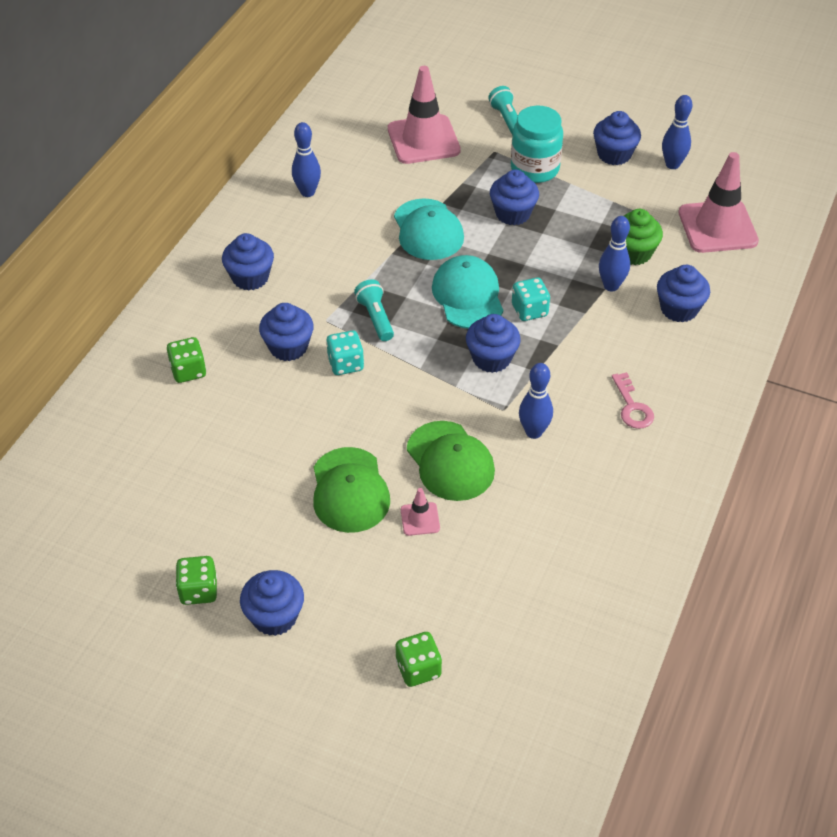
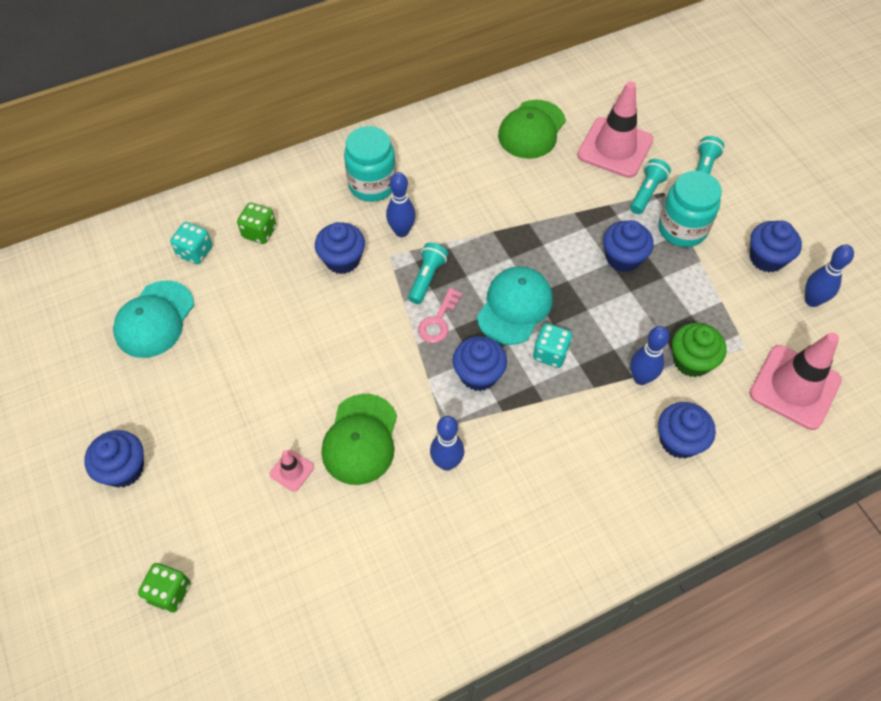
camera: 40 degrees right, 10 degrees up
(198, 590) = (100, 409): green dice -> none
(250, 277) = (372, 185): blue cupcake -> turquoise jar
(307, 192) = (481, 139): blue bowling pin -> blue bowling pin (401, 231)
(345, 364) = (368, 302): turquoise dice -> turquoise dice (195, 252)
(350, 490) = (268, 408): green cap -> green cap (531, 130)
(428, 230) = (540, 229): turquoise cap -> turquoise cap (154, 319)
(482, 158) = (646, 193): none -> turquoise flashlight
(632, 407) = (547, 500): pink key -> pink key (438, 321)

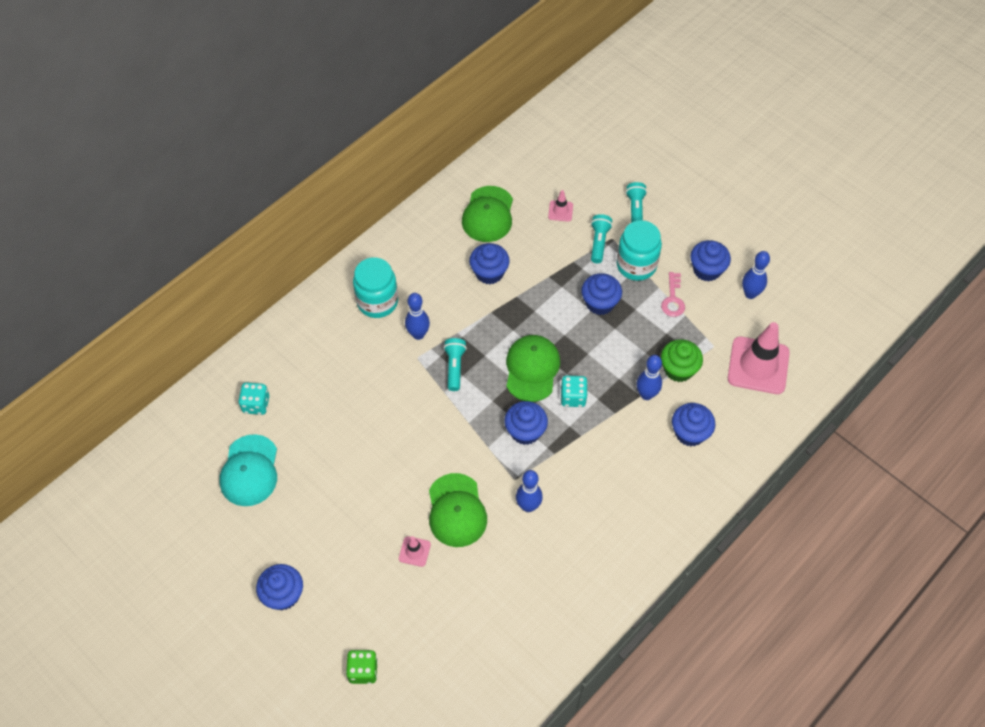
camera: 20 degrees left, 0 degrees up
(259, 232) = (302, 371): green dice -> none
(342, 260) = (380, 373): blue cupcake -> blue cupcake (489, 273)
(438, 321) = (478, 399): pink key -> pink key (673, 299)
(514, 307) = (532, 369): turquoise cap -> green cap
(615, 148) = (560, 211): pink traffic cone -> pink traffic cone, size x0.45

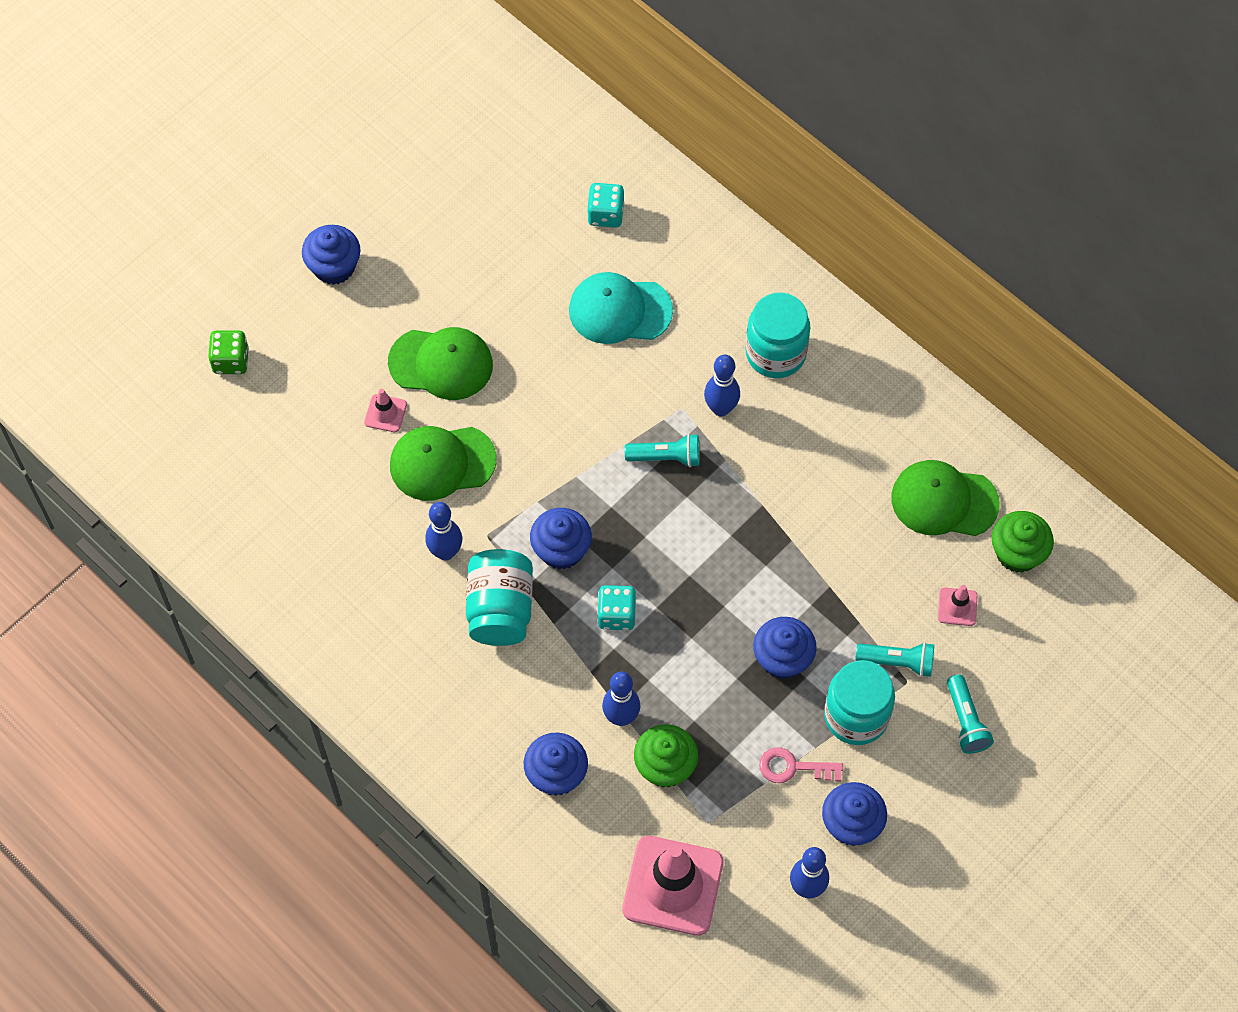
camera: 90 degrees right, 5 degrees up
(250, 471) = (506, 215): turquoise cap -> turquoise cap (620, 310)
(489, 273) = (833, 502): blue cupcake -> none
(523, 179) = (1017, 553): none -> green cupcake
(532, 369) = (664, 560): green cap -> green cap (441, 364)
(571, 469) = (500, 609): none -> turquoise jar
(635, 210) = (966, 721): turquoise flashlight -> turquoise flashlight turned 75 degrees clockwise

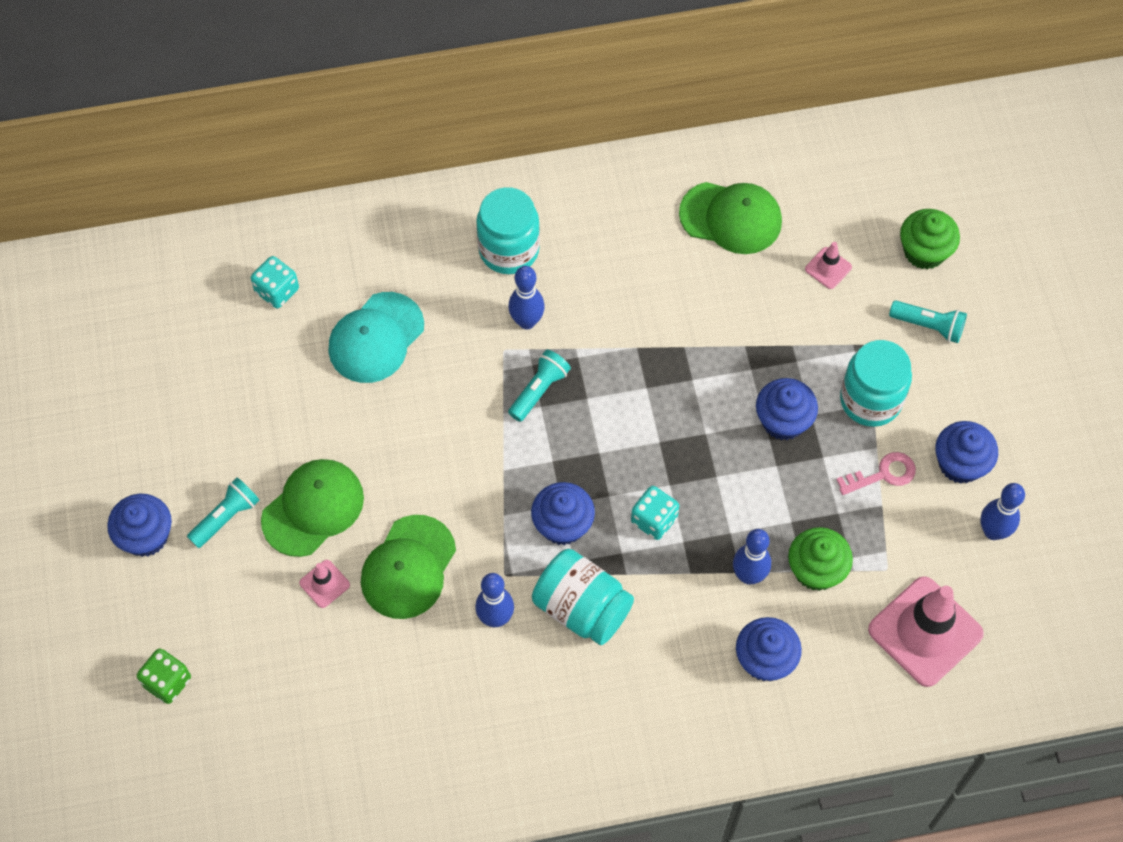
camera: 55 degrees left, 0 degrees up
(793, 767) = (883, 474): pink key -> pink key turned 150 degrees counterclockwise
(897, 662) = (845, 340): turquoise flashlight -> turquoise flashlight (226, 517)
(944, 501) = (731, 218): green cap -> green cap turned 120 degrees counterclockwise
(1017, 553) = (813, 197): green cupcake -> green cupcake (924, 251)

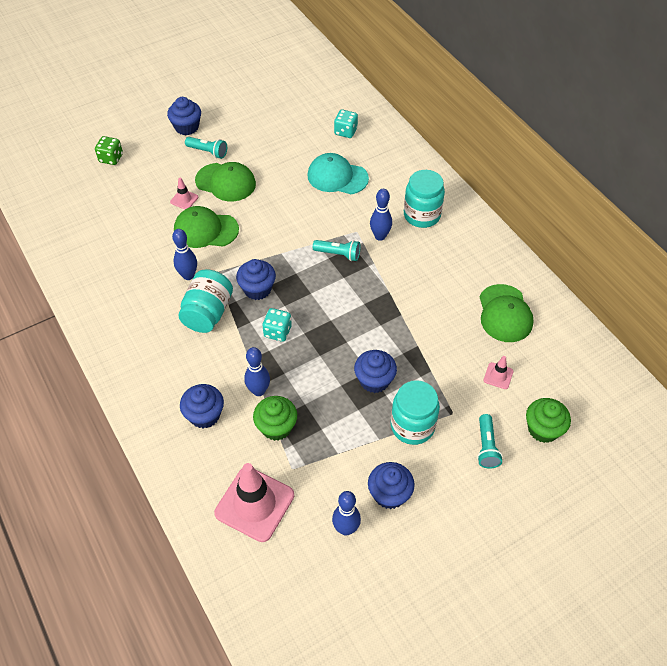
camera: 70 degrees right, 10 degrees down
(883, 474) = (360, 448): pink key -> none

